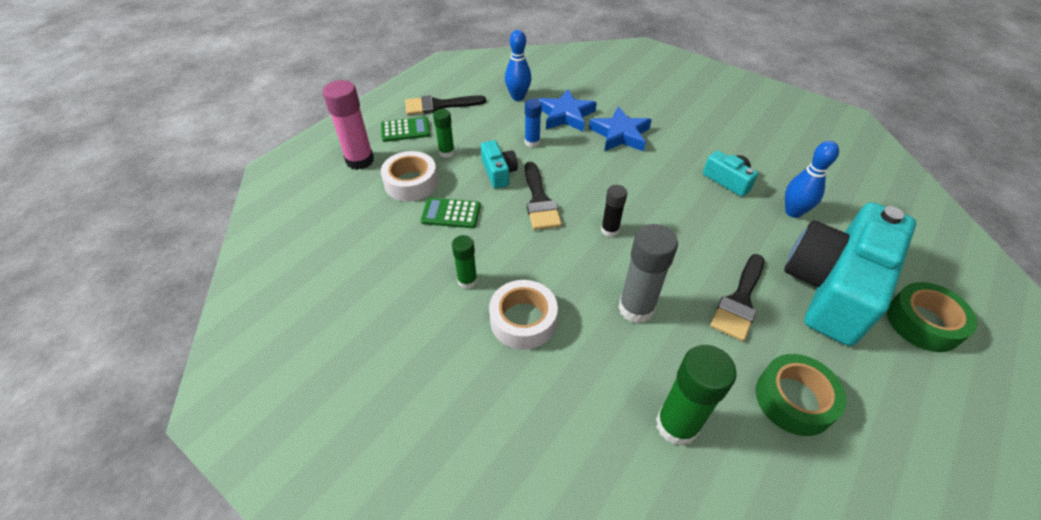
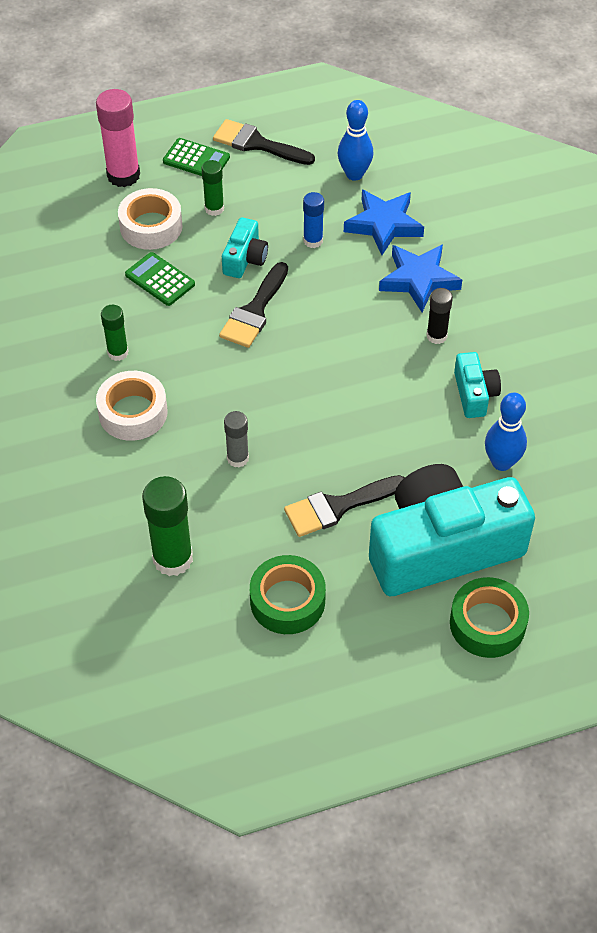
camera: 35 degrees right, 5 degrees up
(610, 230) = (291, 377): black glue stick -> black glue stick (436, 336)
(636, 308) = (237, 458): grey glue stick -> grey glue stick, size x0.58

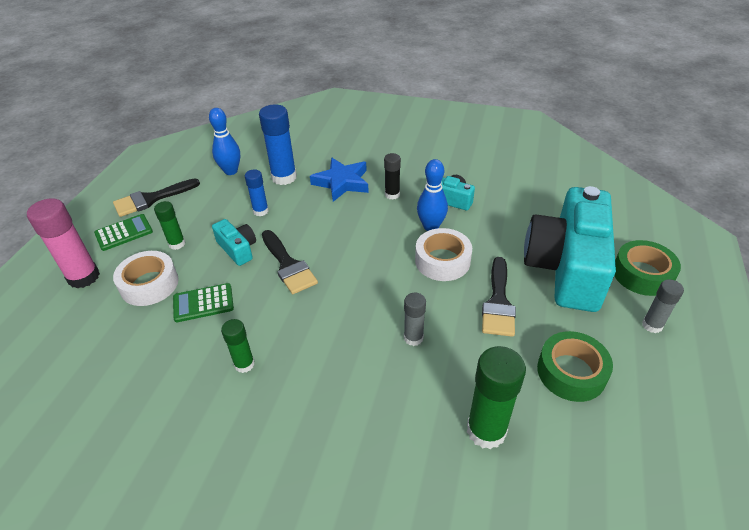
camera: 55 degrees left, 10 degrees down
(133, 412) = (313, 384): white tape -> white tape (442, 261)
(383, 225) = (284, 177): blue star -> blue glue stick
(407, 653) = (652, 325): none -> grey glue stick
(501, 462) = (513, 212): blue bowling pin -> blue bowling pin (431, 227)

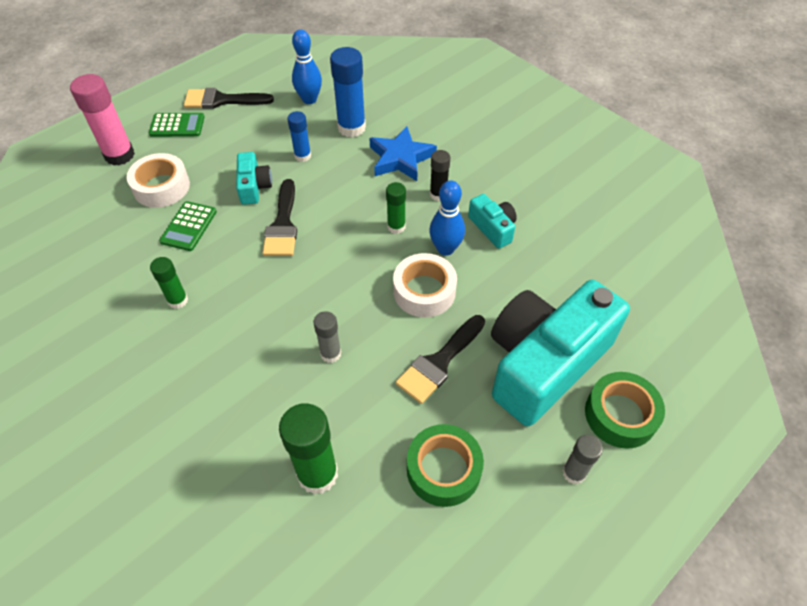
camera: 30 degrees right, 10 degrees up
(177, 244) = (209, 157): green glue stick -> green glue stick (396, 227)
(203, 303) = (188, 226): green calculator -> green calculator turned 90 degrees counterclockwise

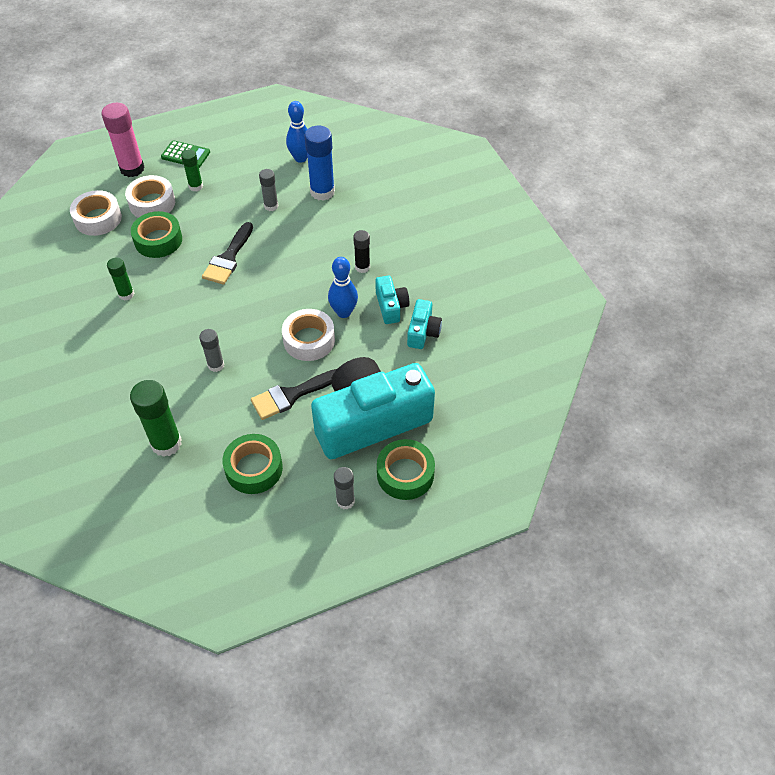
camera: 20 degrees right, 0 degrees up
(102, 221) = (98, 219): none -> white tape
(188, 226) = (158, 240): green calculator -> green tape
(222, 100) = (230, 141): black brush -> none
(254, 186) = (221, 221): turquoise camera -> turquoise camera (423, 332)
(302, 156) = (271, 206): blue glue stick -> grey glue stick
(396, 227) = (314, 284): green glue stick -> green glue stick (196, 186)
(400, 158) = (348, 229): blue star -> none

